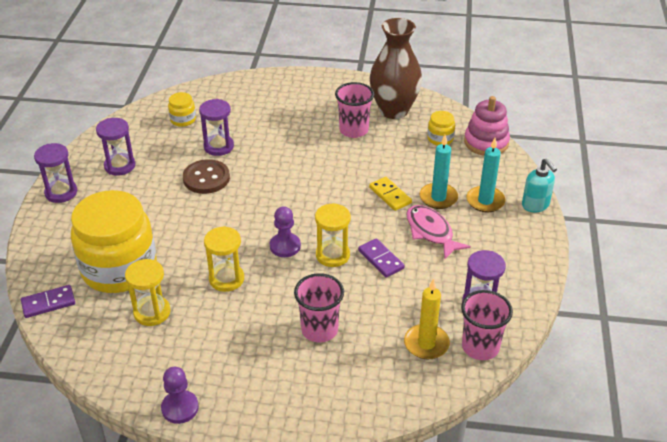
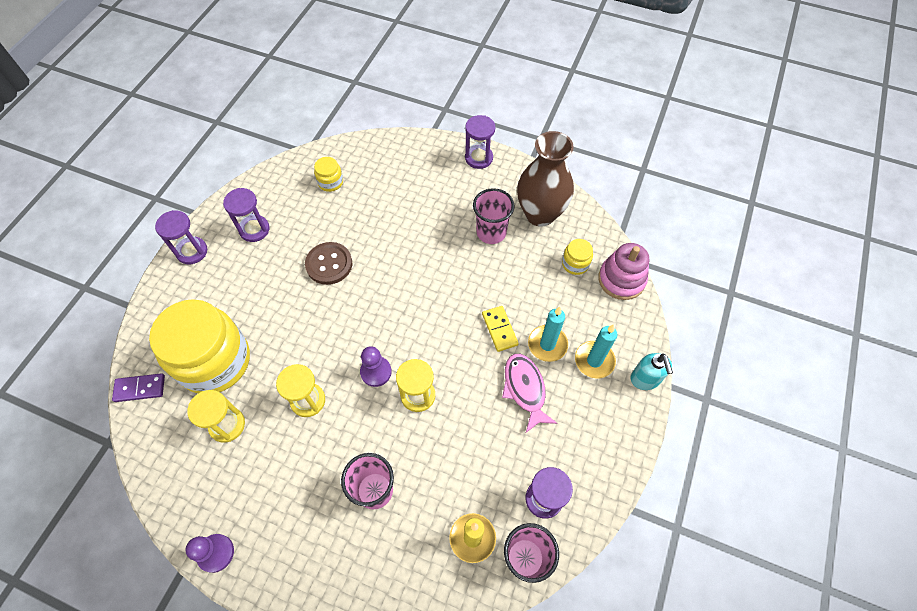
camera: 15 degrees right, 20 degrees up
(218, 146) = (353, 225): purple hourglass -> purple hourglass (479, 158)
(381, 259) = (463, 413): purple domino -> none

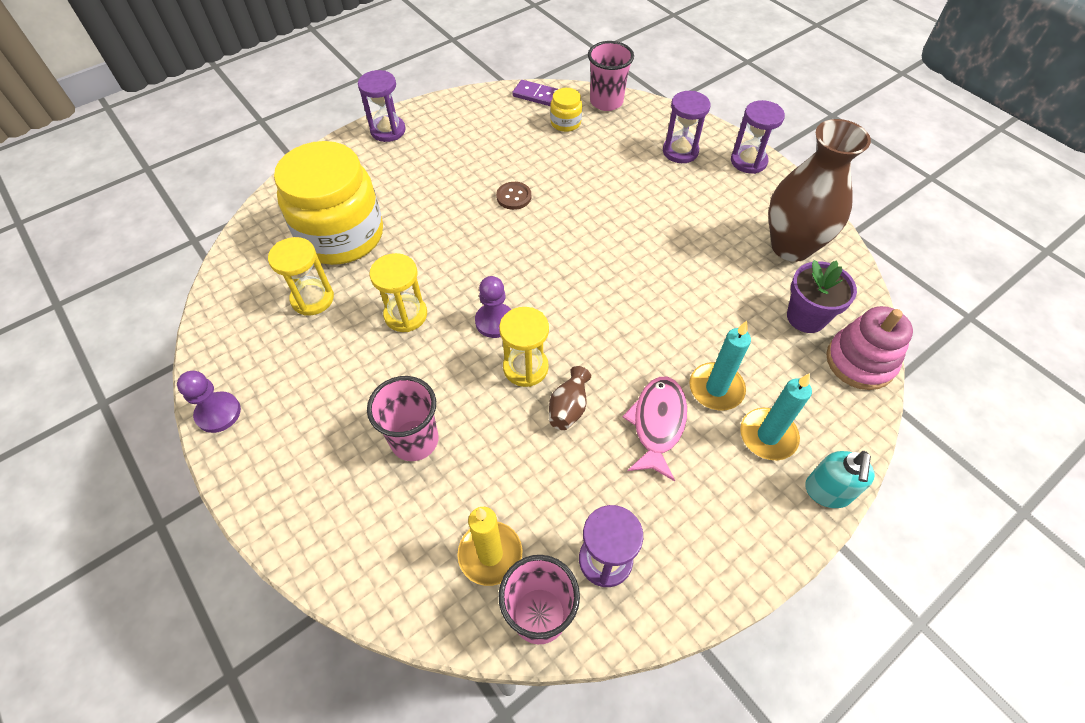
camera: 30 degrees right, 5 degrees down
(140, 388) = (258, 227): purple domino -> purple domino (537, 95)
(254, 229) = (460, 135): purple hourglass -> purple hourglass (680, 151)
(329, 264) = (514, 197): brown button -> brown button, size x0.62
(463, 409) = (568, 407): none -> brown vase
(491, 232) = (717, 241): pink cup -> pink cup (606, 102)
(499, 329) = (665, 344): yellow domino -> none
(575, 264) = (806, 317): yellow jar -> purple flower pot

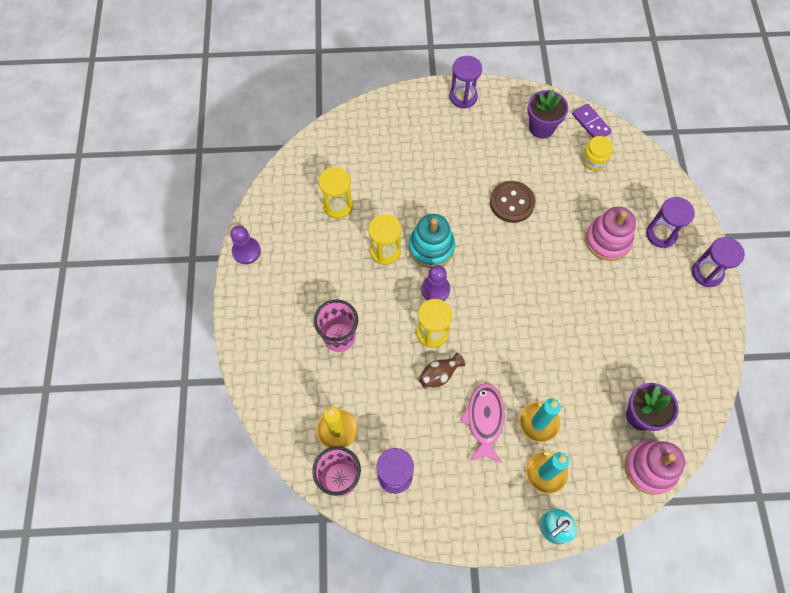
camera: 35 degrees right, 10 degrees up
(341, 235) = (382, 168): yellow jar -> none
(458, 282) = (431, 247): none -> turquoise stacking toy
(491, 120) = (541, 127): none -> purple flower pot
(514, 197) = (512, 203): brown button -> brown button, size x1.61
(606, 102) = (639, 158): pink cup -> none
(636, 181) = (607, 240): none -> pink stacking toy
(657, 424) = (484, 420): pink fish -> pink fish turned 45 degrees counterclockwise
(791, 246) = (677, 359): brown vase -> none

